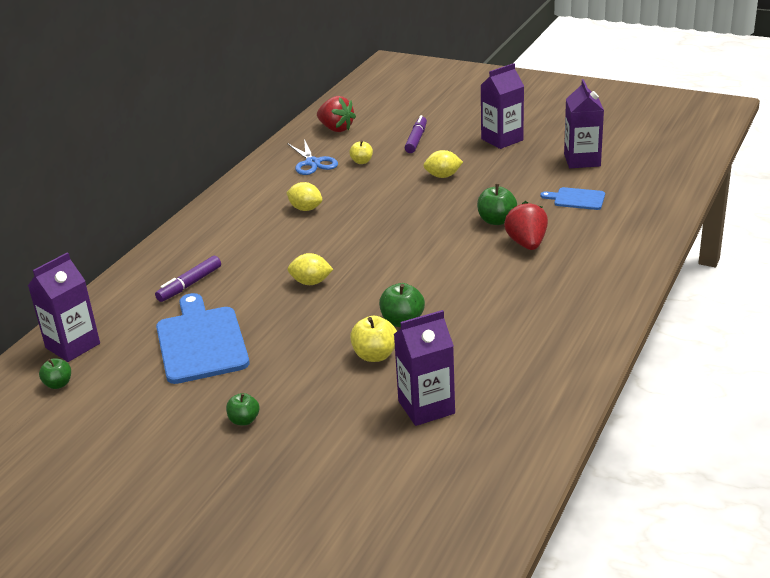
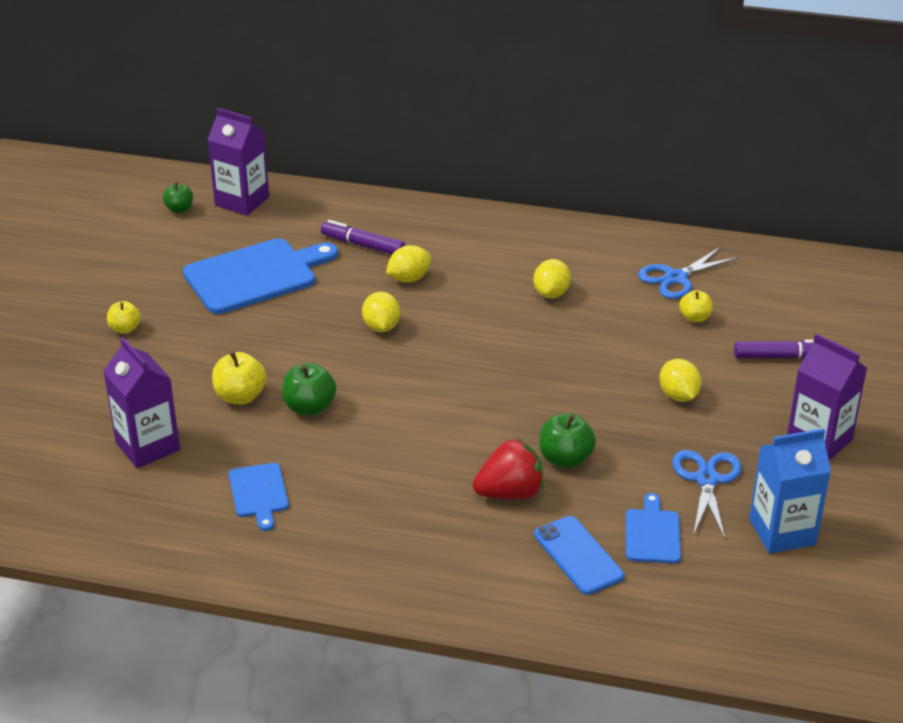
camera: 75 degrees right, 5 degrees up
(244, 420) = (125, 329): green apple -> yellow apple
(252, 266) = (409, 279): none -> yellow lemon
(336, 129) = (785, 280): red strawberry -> none
(502, 350) = (259, 493): none -> blue cutting board
(529, 176) = (707, 479): none -> blue scissors
(582, 160) = (782, 532): purple carton -> blue carton
(593, 225) = (578, 555): none -> blue phone

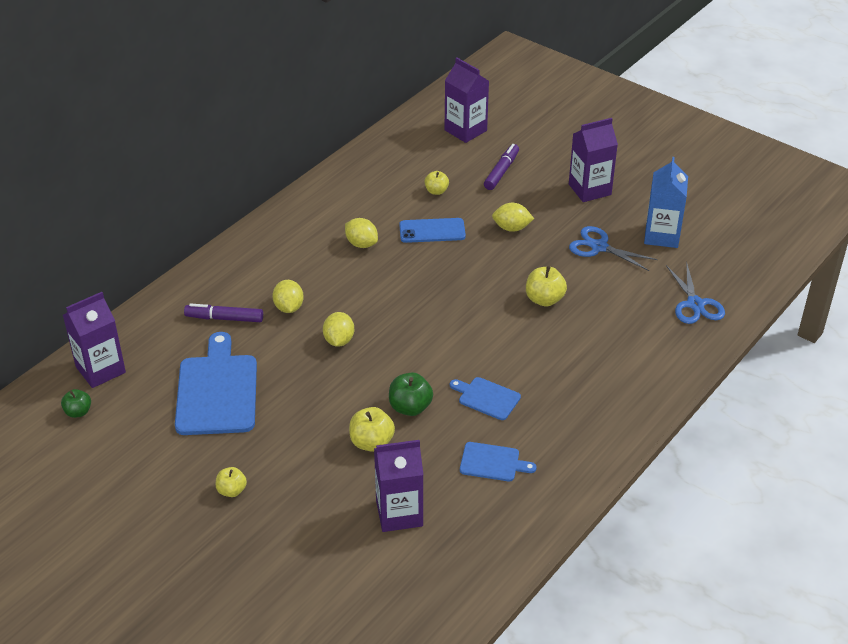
camera: 65 degrees left, 5 degrees up
(363, 245) = (224, 318): purple marker -> purple marker turned 45 degrees clockwise
(381, 327) = (339, 340): yellow lemon -> yellow lemon turned 75 degrees clockwise
(510, 493) = (563, 336): red strawberry -> none
(565, 459) = (544, 299): green apple -> yellow apple
(578, 555) = (639, 326): blue phone -> blue phone (432, 231)
(652, 533) = (636, 287): blue cutting board -> blue cutting board (487, 398)
(675, 278) = (387, 183): blue scissors -> blue scissors (695, 304)
(836, 305) = (465, 130): none -> purple carton

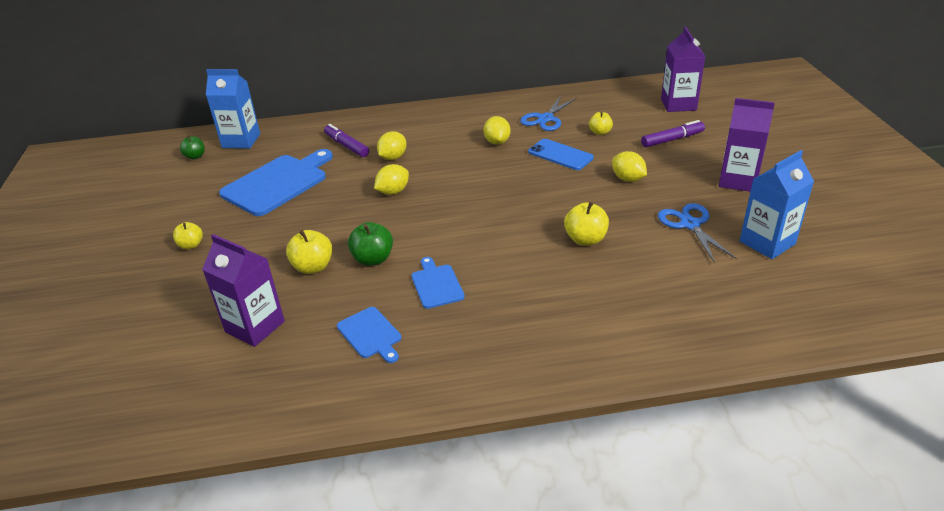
camera: 45 degrees right, 5 degrees down
(100, 370) = (241, 141): purple carton -> blue carton
(695, 304) = (730, 314): blue scissors -> blue scissors (545, 119)

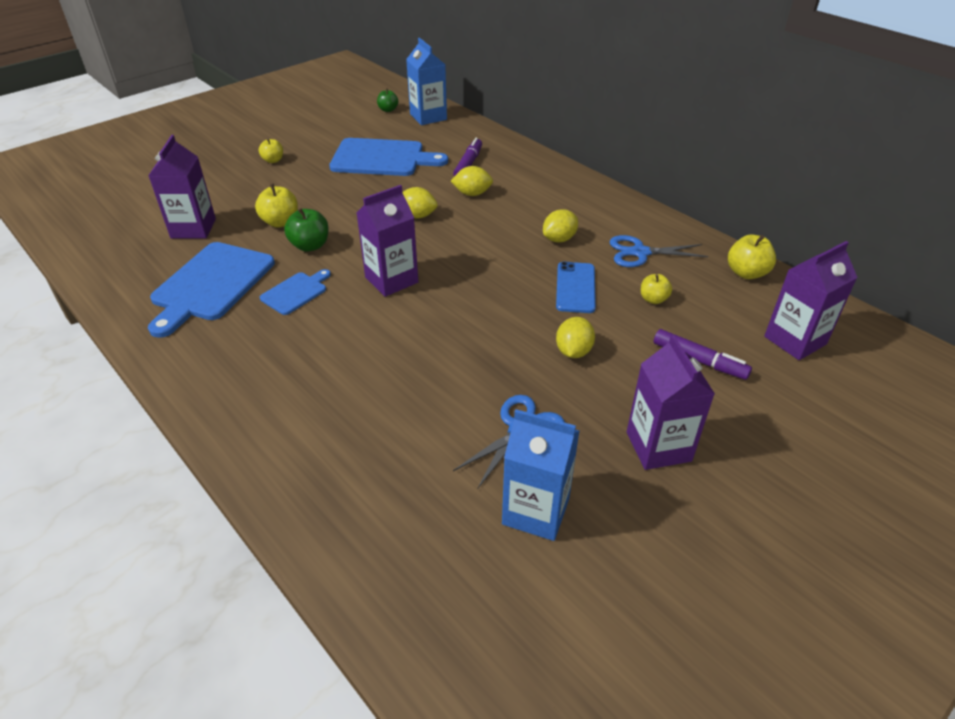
camera: 55 degrees right, 5 degrees up
(370, 334) = (211, 284): blue cutting board -> blue cutting board, size x1.95
(470, 230) = (391, 280): none -> purple carton
(585, 239) = (430, 358): yellow apple -> yellow apple (746, 273)

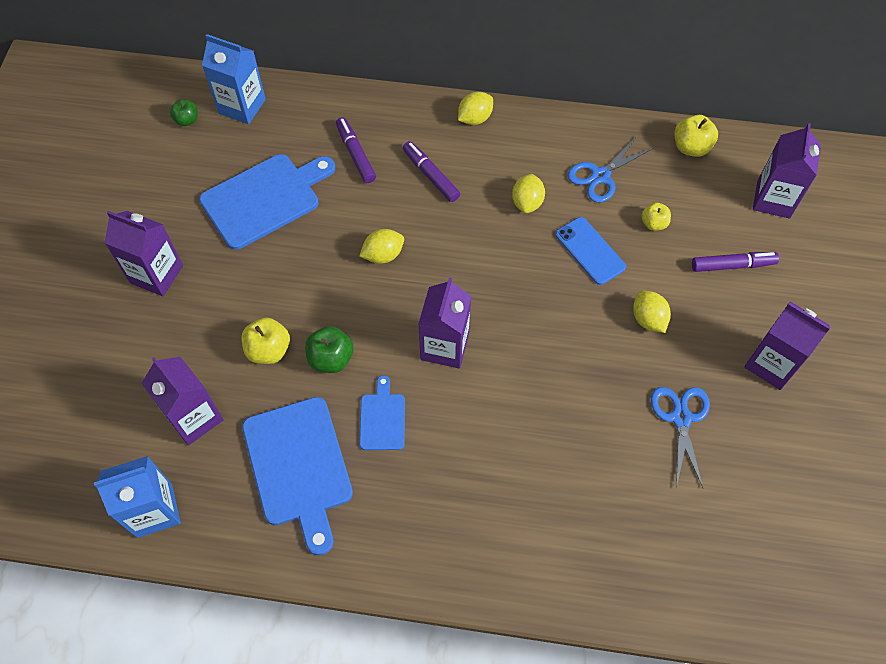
camera: 40 degrees left, 20 degrees up
(273, 160) = (156, 274): yellow apple -> purple carton
(472, 194) = (401, 193): yellow lemon -> yellow lemon (475, 118)
(505, 195) = (431, 175): none -> purple marker
(536, 511) = (749, 475): blue carton -> blue carton (154, 510)

